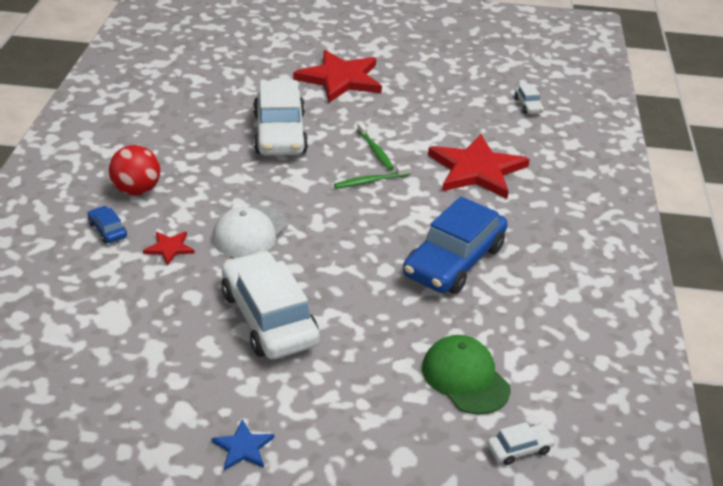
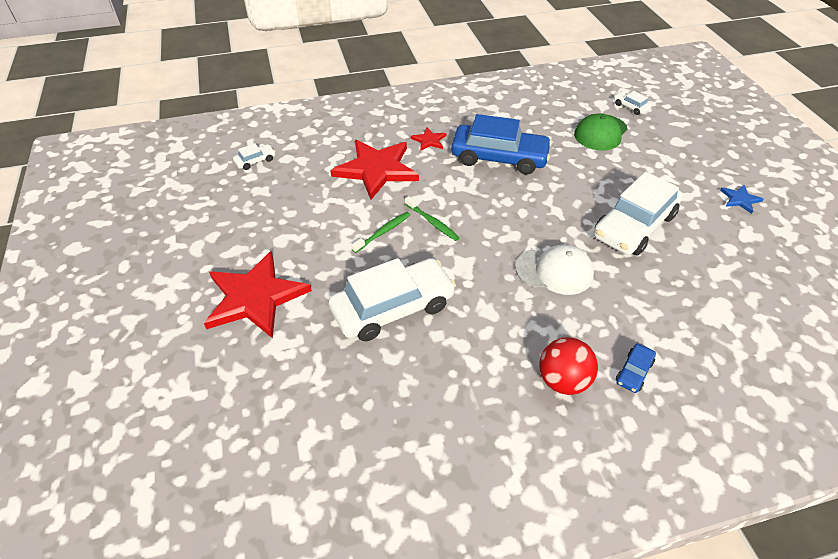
camera: 110 degrees left, 10 degrees up
(169, 248) = (617, 314): red star -> red star (429, 140)

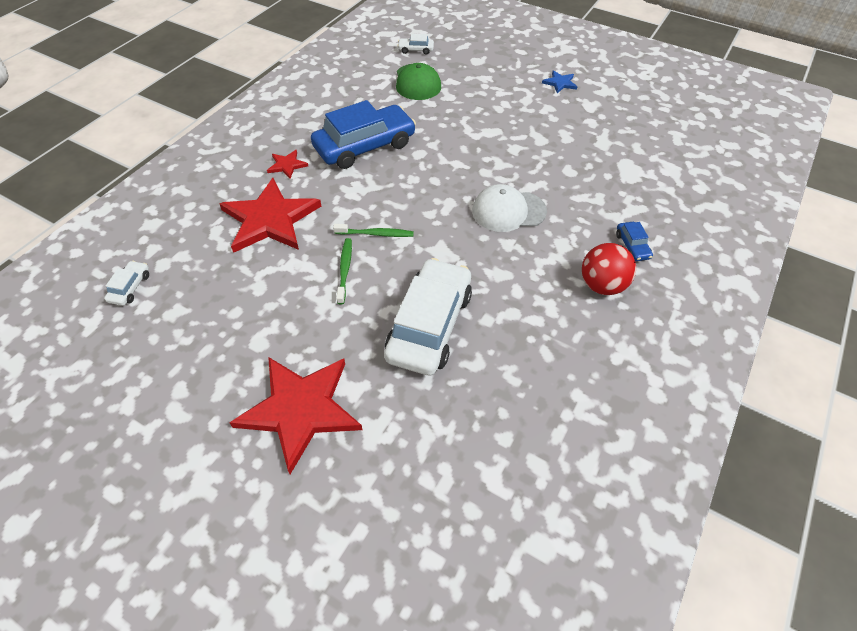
camera: 45 degrees left, 5 degrees up
(554, 271) = (508, 211): white cap -> white cap turned 150 degrees counterclockwise
(634, 226) = (519, 142): white car -> none

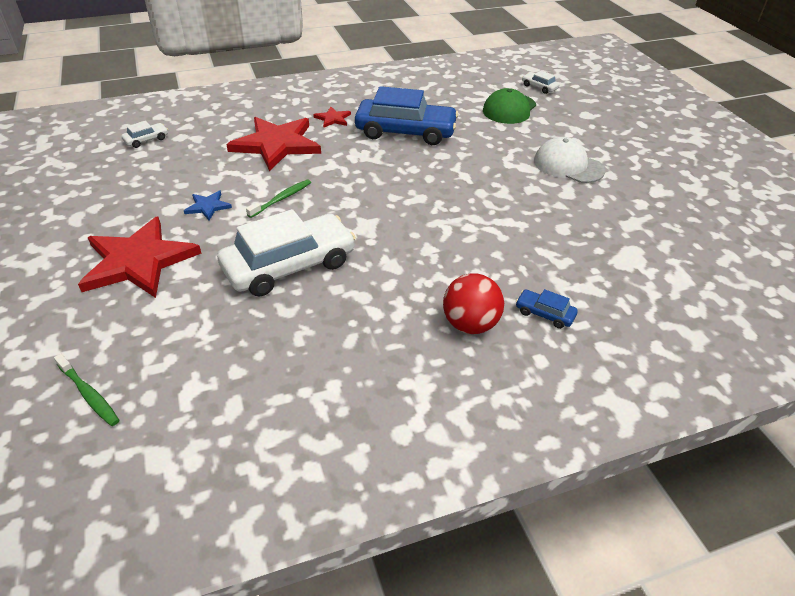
camera: 40 degrees right, 10 degrees down
(376, 234) = (334, 189): green toothbrush -> green toothbrush (89, 394)
(508, 211) = (462, 228): white cap -> white cap (568, 165)
(560, 83) = (649, 161): blue star -> blue star (208, 206)
(632, 246) = (544, 313): blue car -> blue car turned 90 degrees clockwise

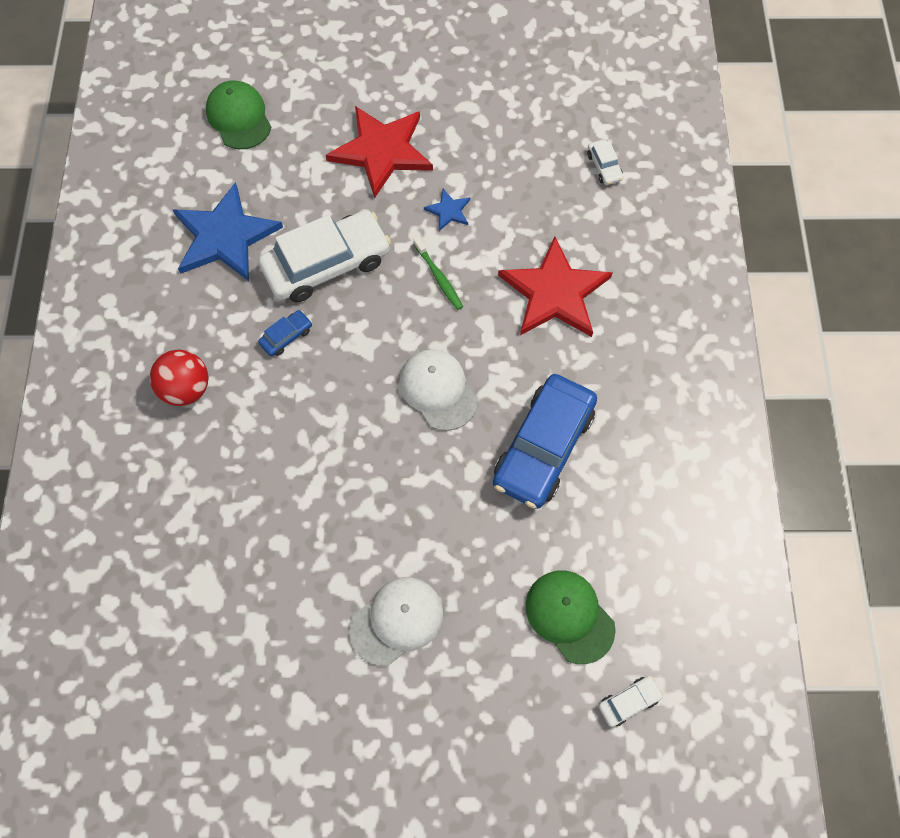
camera: 110 degrees right, 25 degrees up
(89, 394) = (239, 117): green toothbrush -> green cap
(277, 352) = (225, 236): none -> blue star
(289, 266) = (327, 264): white car -> white car turned 105 degrees counterclockwise
(333, 119) = (602, 368): red star -> none
(387, 180) = (438, 390): none -> white cap
(544, 313) = (169, 458): blue car -> blue car (286, 336)

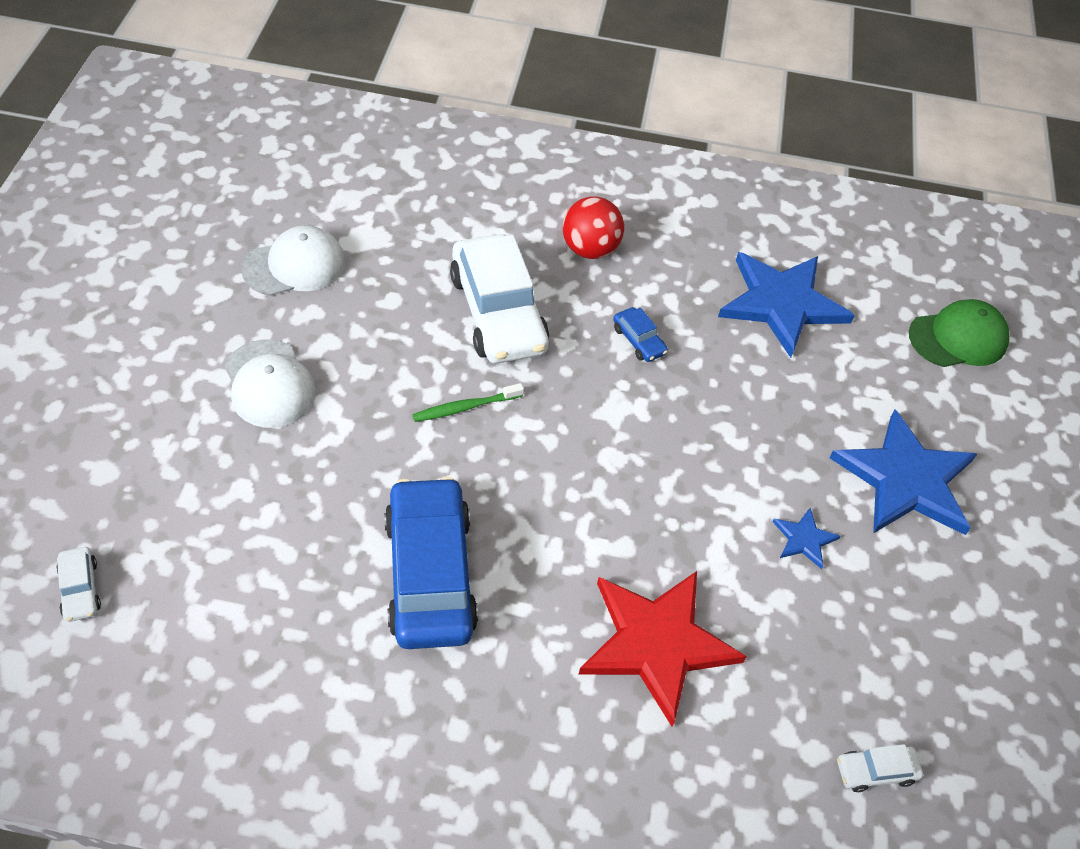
camera: 95 degrees right, 15 degrees down
(327, 264) = (732, 393): white car -> white car (497, 312)
(382, 151) = (906, 479): red star -> blue star
(438, 390) = (536, 475): white cap -> white cap (294, 265)
(439, 277) = (699, 507): green toothbrush -> green toothbrush (465, 407)
(543, 447) = (430, 574): blue car -> blue car turned 45 degrees clockwise
(569, 616) = (206, 551): green cap -> none

